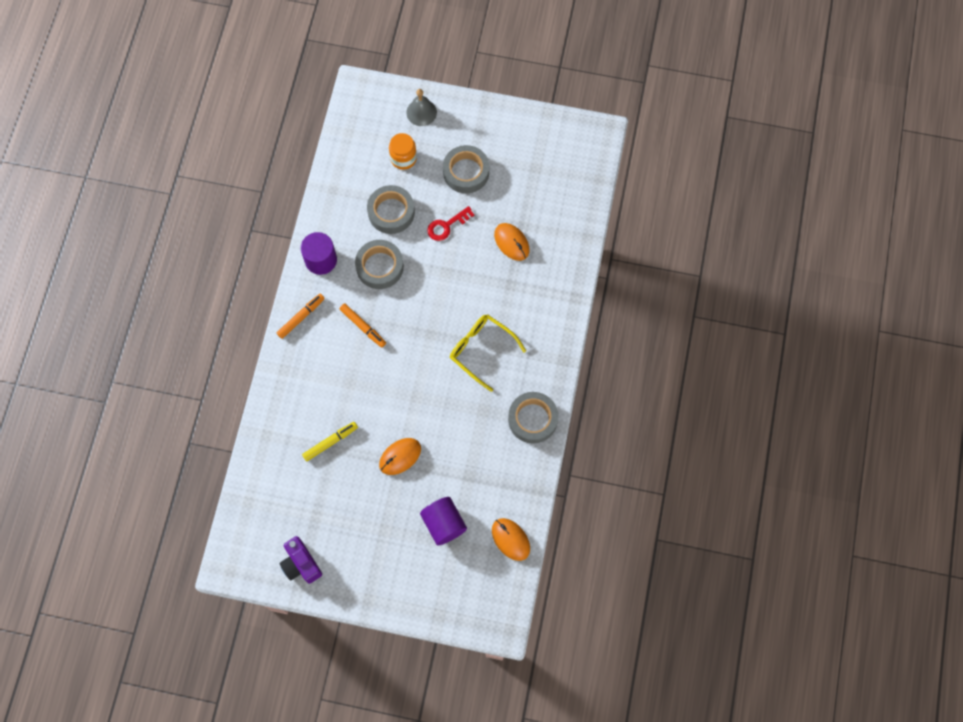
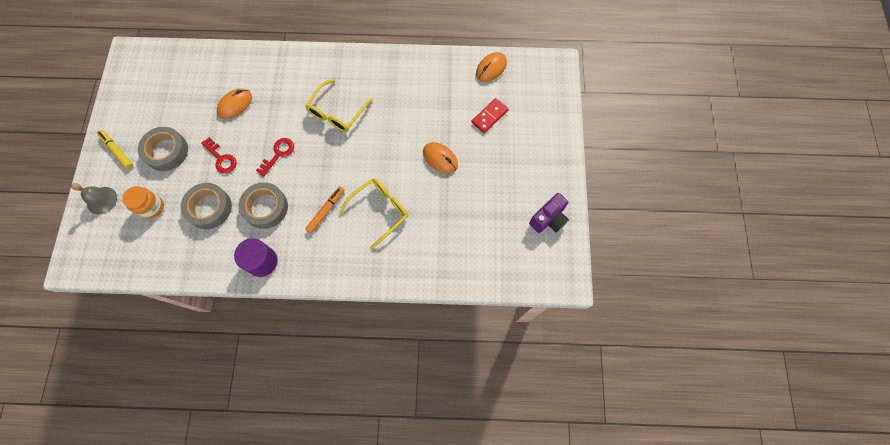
camera: 100 degrees left, 0 degrees up
(301, 317) = (322, 267): orange marker -> none
(330, 442) = (438, 217): yellow marker -> yellow marker (117, 151)
(350, 381) = (379, 211): none -> yellow glasses
(440, 284) = (278, 154): none -> red key
(444, 524) = (489, 116): purple cylinder -> red domino
(532, 419) = (391, 67): grey tape -> none

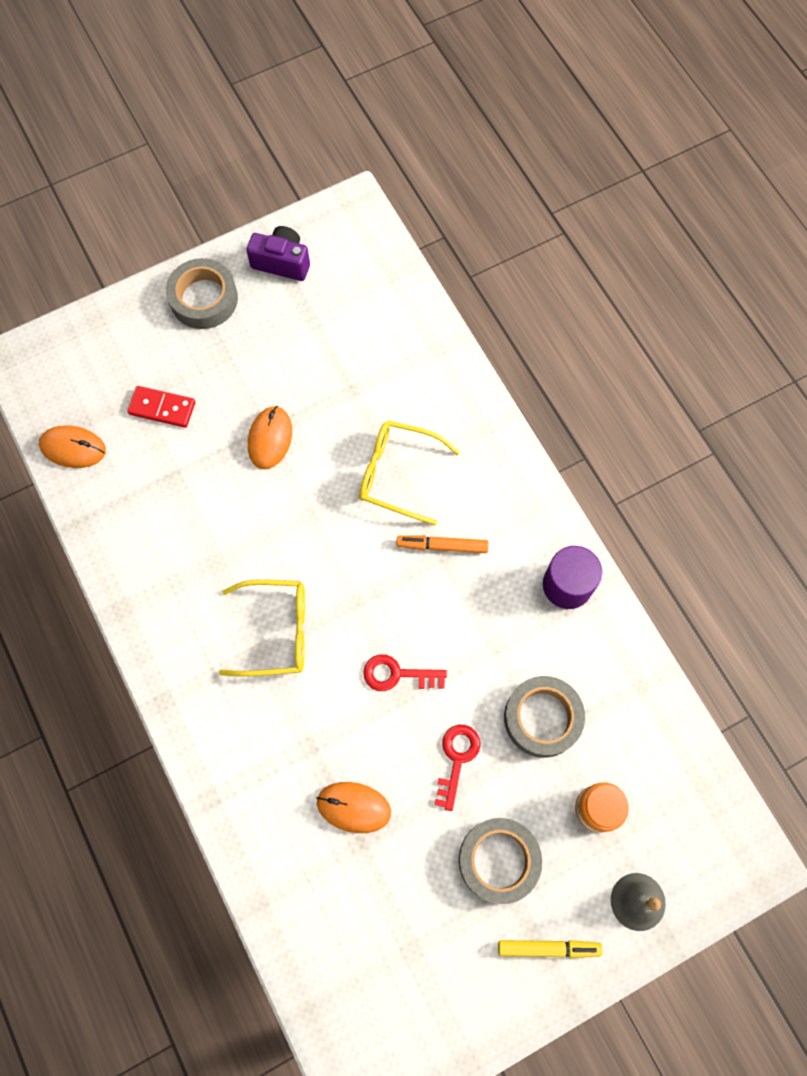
camera: 120 degrees left, 0 degrees up
(117, 151) = (548, 948): yellow marker -> yellow marker turned 105 degrees counterclockwise
(265, 207) = (490, 634): grey tape -> grey tape (204, 299)

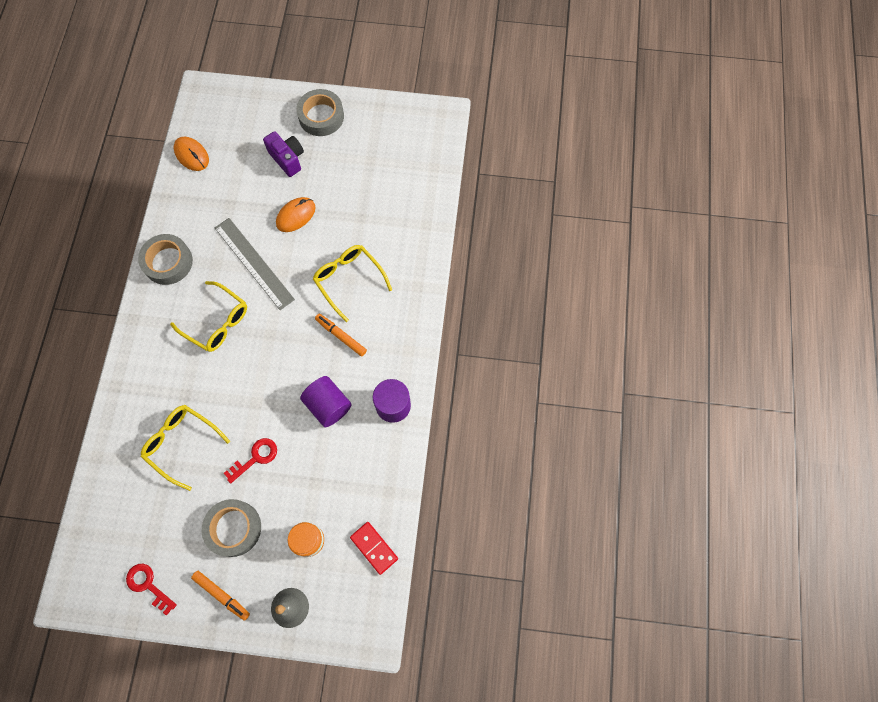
camera: 35 degrees right, 0 degrees up
(162, 408) = (253, 163): red domino -> red domino (374, 548)
(264, 529) = (254, 263): none -> grey ruler
(282, 262) = (379, 122): purple camera -> purple camera (287, 159)
(353, 807) = (182, 444): orange mouse -> yellow glasses
(397, 674) = (261, 389): red key -> red key (148, 585)
(493, 637) = (328, 405): none -> purple cylinder
(542, 718) = (319, 469): grey tape -> grey tape (168, 262)
(548, 948) = (222, 595): yellow marker -> orange marker

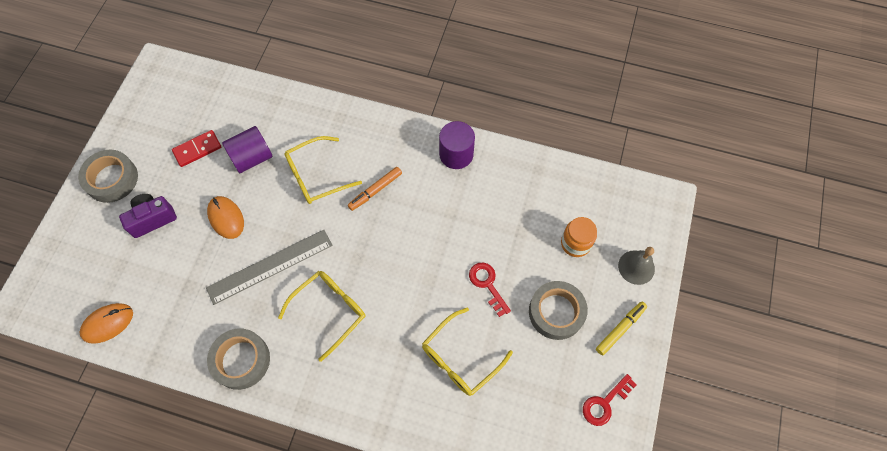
camera: 80 degrees left, 5 degrees down
(222, 595) = (620, 329): orange marker -> yellow marker
(328, 405) = (445, 211): purple cylinder -> purple cylinder (252, 158)
(374, 548) = (588, 188): red domino -> red domino (197, 149)

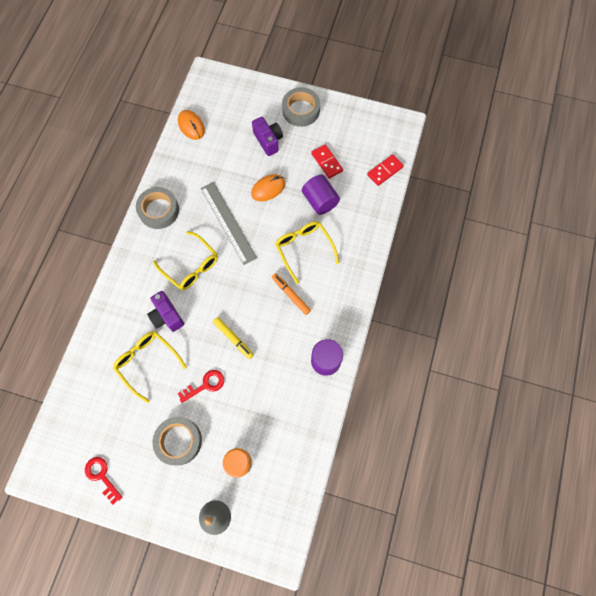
camera: 90 degrees right, 5 degrees up
(220, 87) = (385, 171): none -> red domino
(398, 338) = (167, 316): none -> purple camera
(620, 329) = (160, 496): yellow marker -> yellow marker (233, 339)

